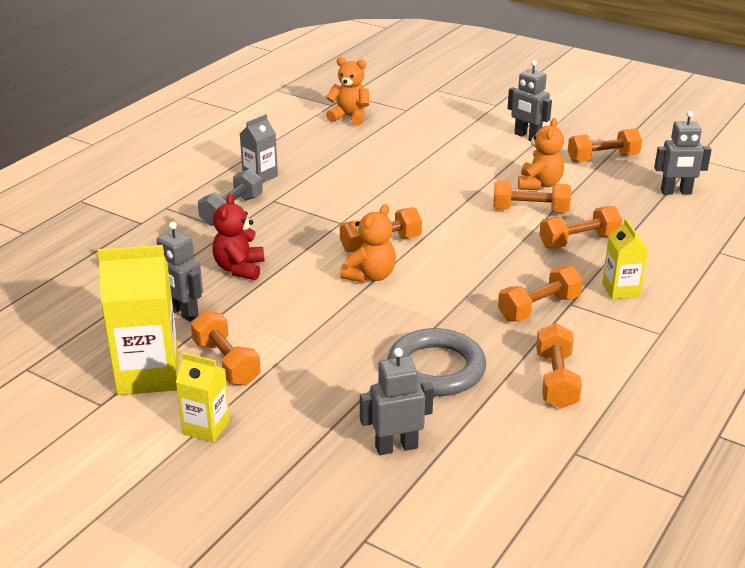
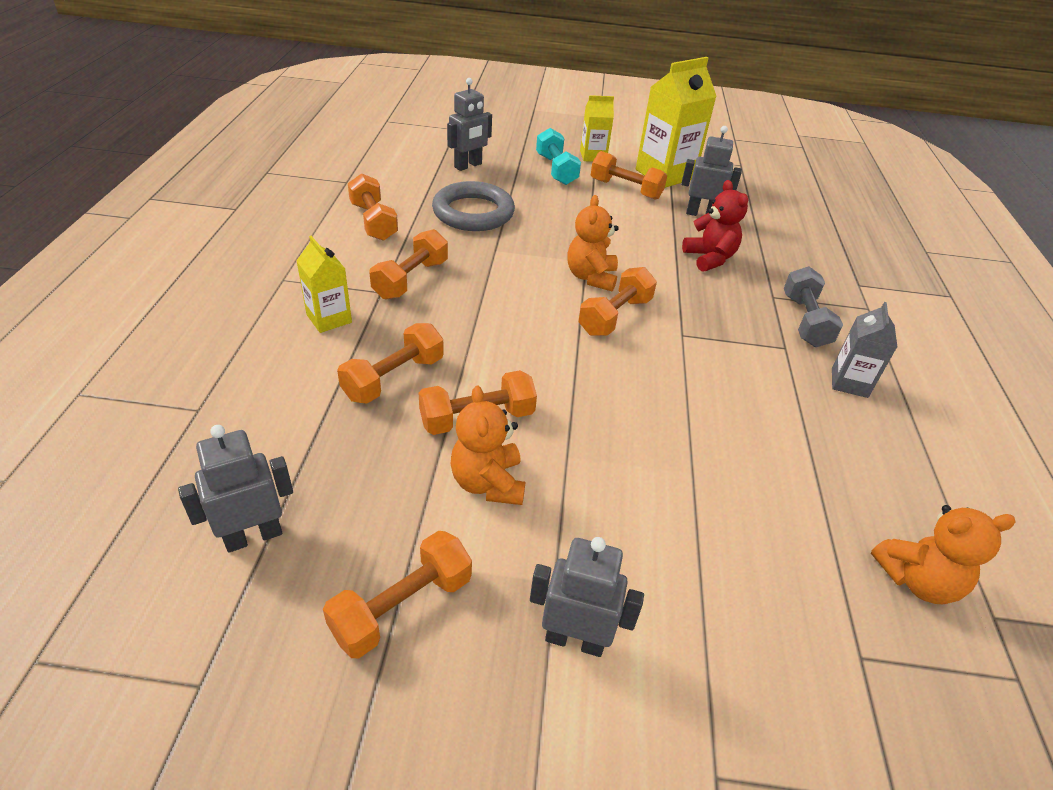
camera: 150 degrees right, 10 degrees up
(282, 413) = (556, 170): none -> turquoise dumbbell

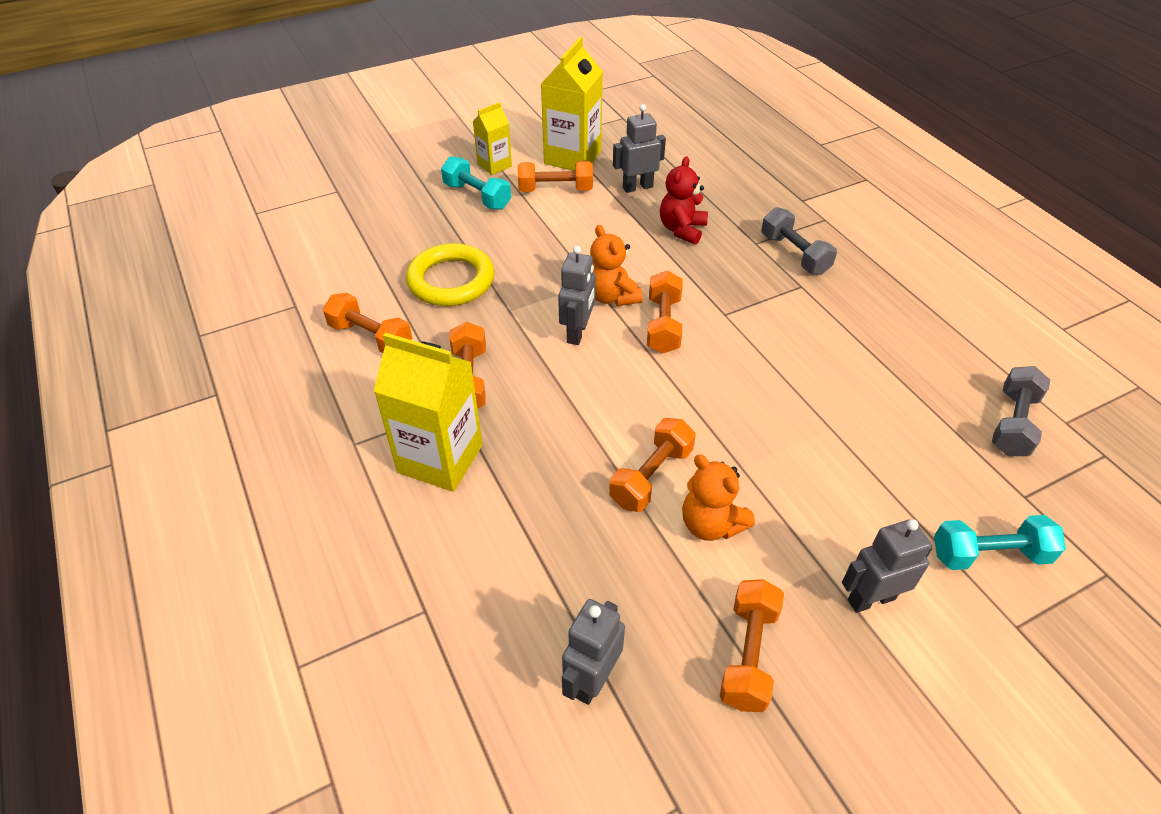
camera: 30 degrees left, 5 degrees up
(329, 319) = (440, 459): yellow carton -> yellow carton, size x1.78
(394, 378) = (554, 481): orange dumbbell -> none
(468, 166) = (393, 230): grey robot -> grey robot (577, 332)
(473, 212) = (451, 280): grey ring -> yellow ring
(709, 258) = (682, 230): red teddy bear -> red teddy bear turned 105 degrees counterclockwise
(755, 685) = (989, 555): none -> turquoise dumbbell
(849, 382) = (863, 293): grey carton -> none
(917, 580) = (1013, 424): orange teddy bear -> grey dumbbell

